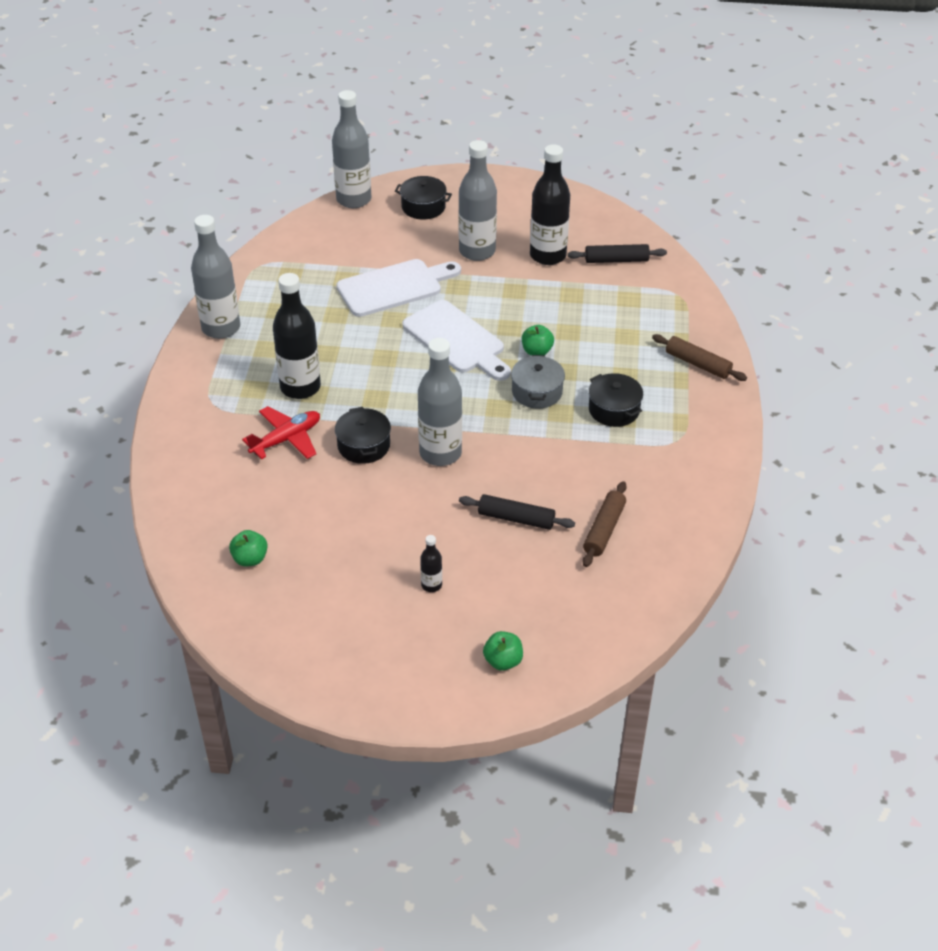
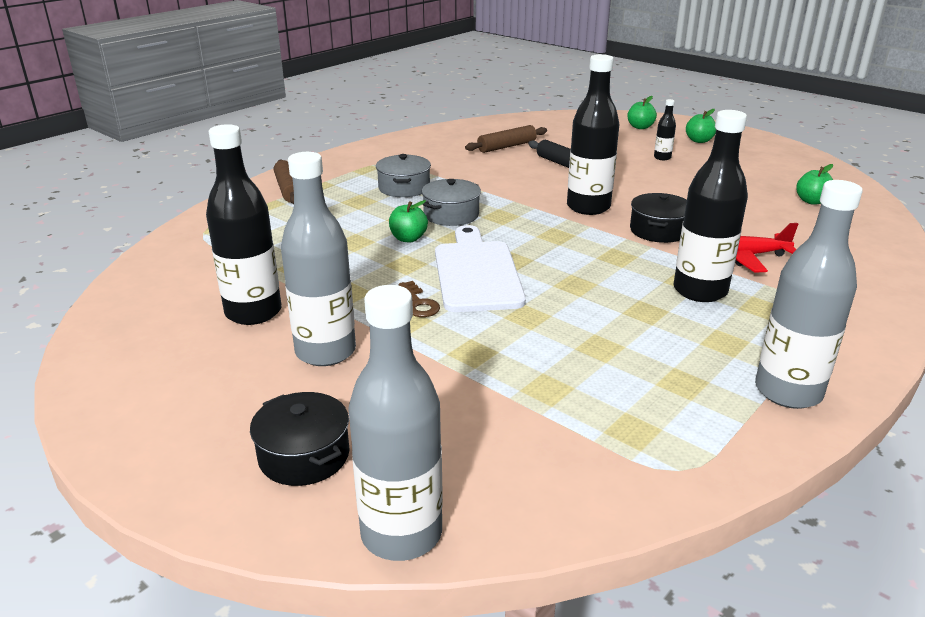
camera: 145 degrees left, 15 degrees down
(394, 287) = (488, 351): white cutting board -> none
(414, 654) = (699, 141): none -> green apple
(440, 453) = (588, 207): grey bottle -> black bottle
(465, 300) = (419, 303): none -> brown key
(614, 410) = (404, 188): black pot -> grey pot
(616, 260) = (194, 279): black rolling pin -> none

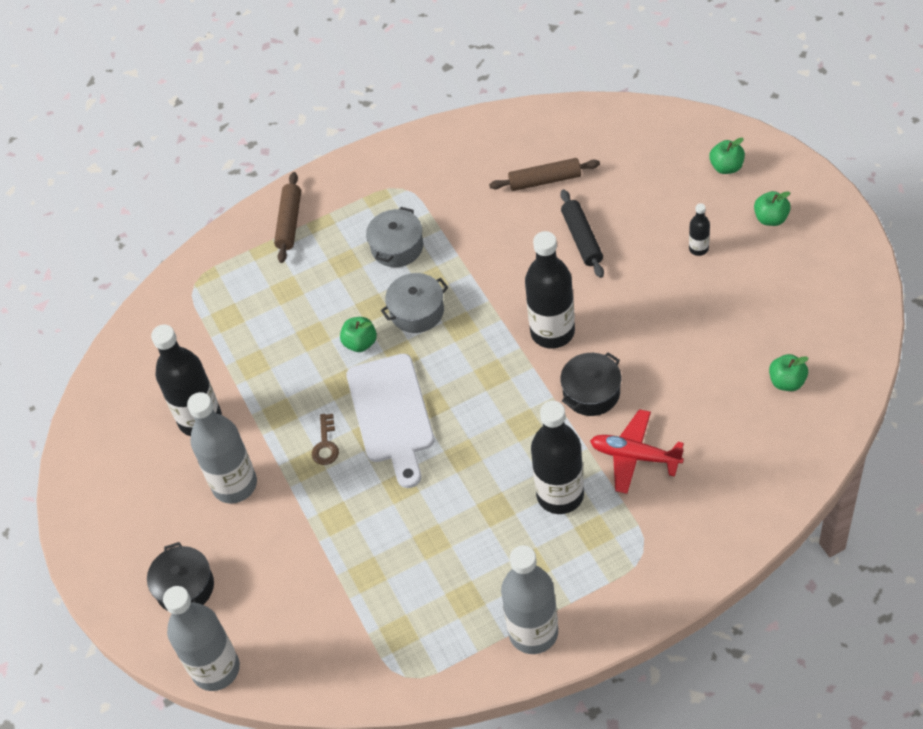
camera: 30 degrees right, 25 degrees up
(476, 273) = (391, 414): white cutting board -> white cutting board turned 150 degrees clockwise

